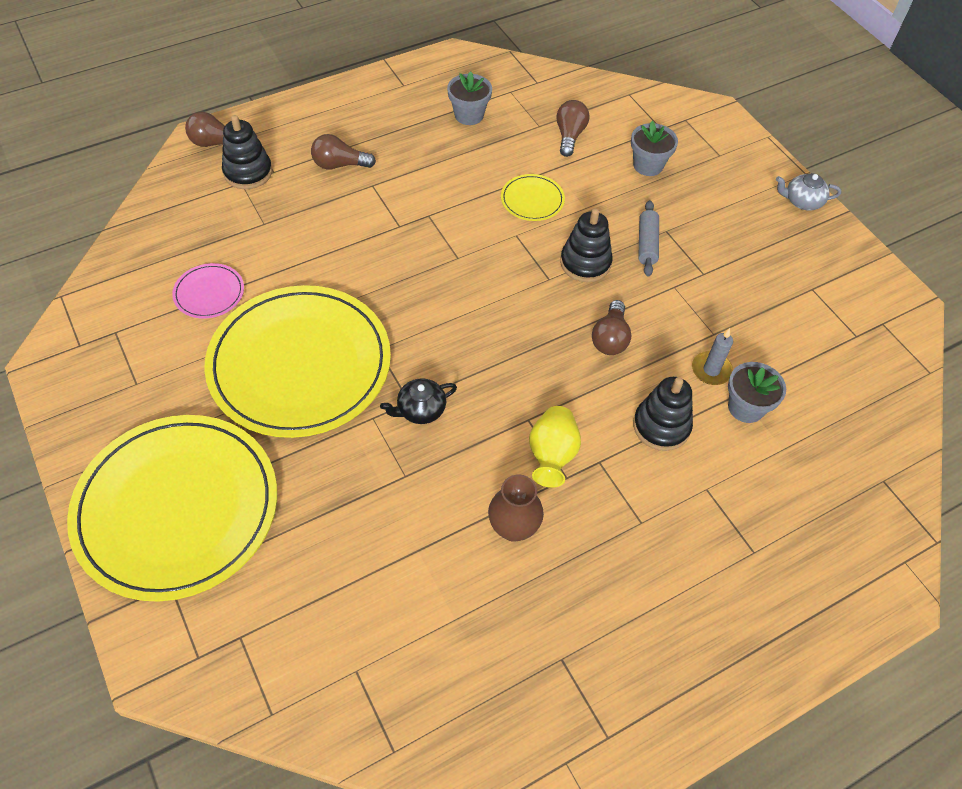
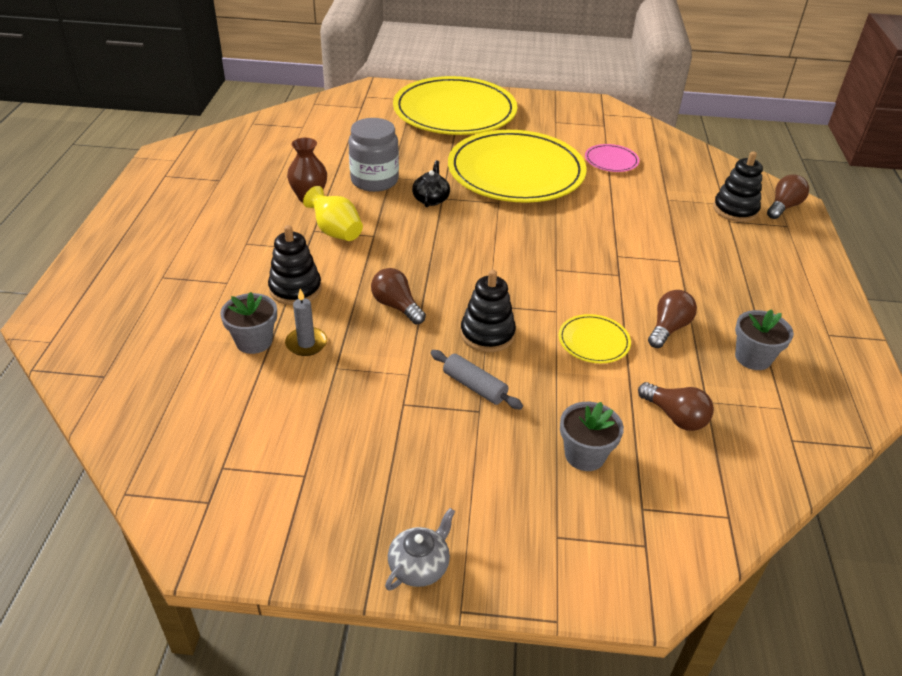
camera: 125 degrees right, 15 degrees down
(339, 165) = (718, 254): brown light bulb -> brown light bulb (668, 328)
(425, 487) = (374, 180): none -> grey jar

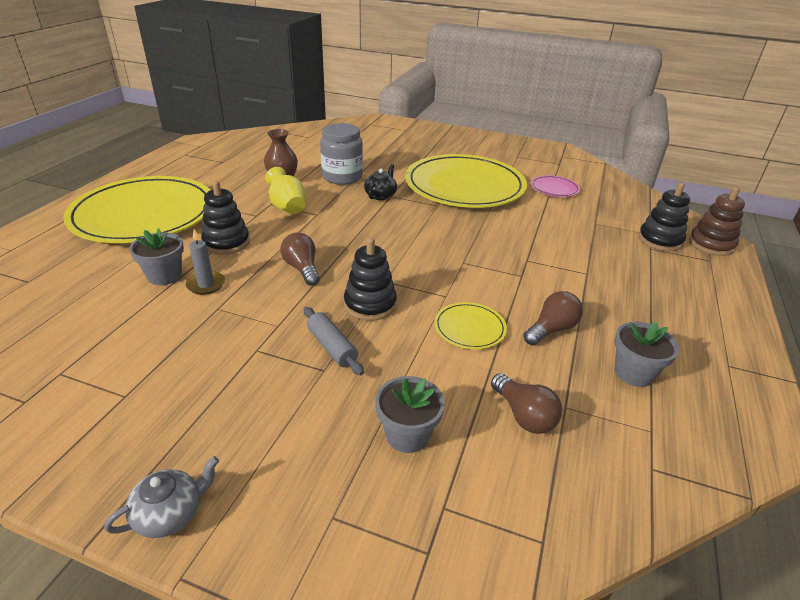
camera: 15 degrees right, 5 degrees down
(454, 111) = (435, 141): yellow plate -> yellow plate (144, 214)
(783, 207) = (711, 244): brown light bulb -> brown stacking toy

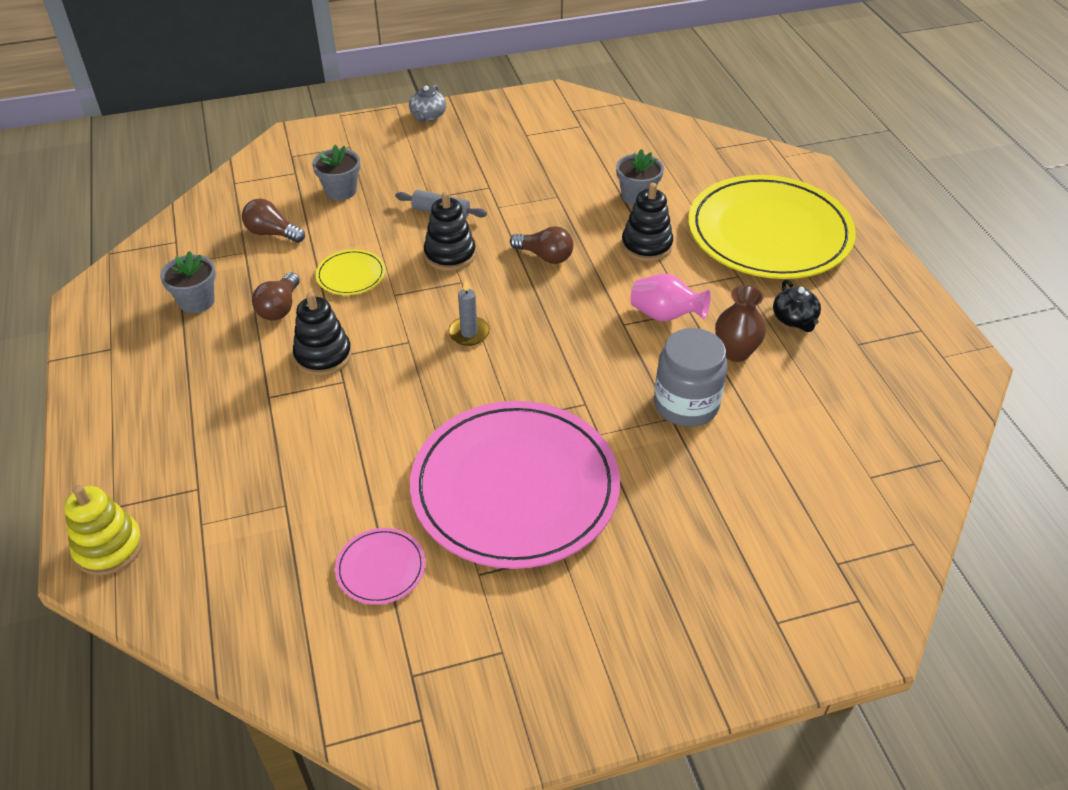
camera: 145 degrees right, 10 degrees up
(206, 285) = (595, 206): grey candle -> grey candle (469, 333)
(287, 207) = (665, 315): yellow vase -> pink vase
(381, 195) = (597, 396): black teapot -> black teapot (794, 319)
(464, 186) = (515, 487): yellow plate -> pink plate
(660, 240) = (185, 515): black stacking toy -> black stacking toy (323, 356)
(711, 244) = (109, 548): brown stacking toy -> yellow stacking toy

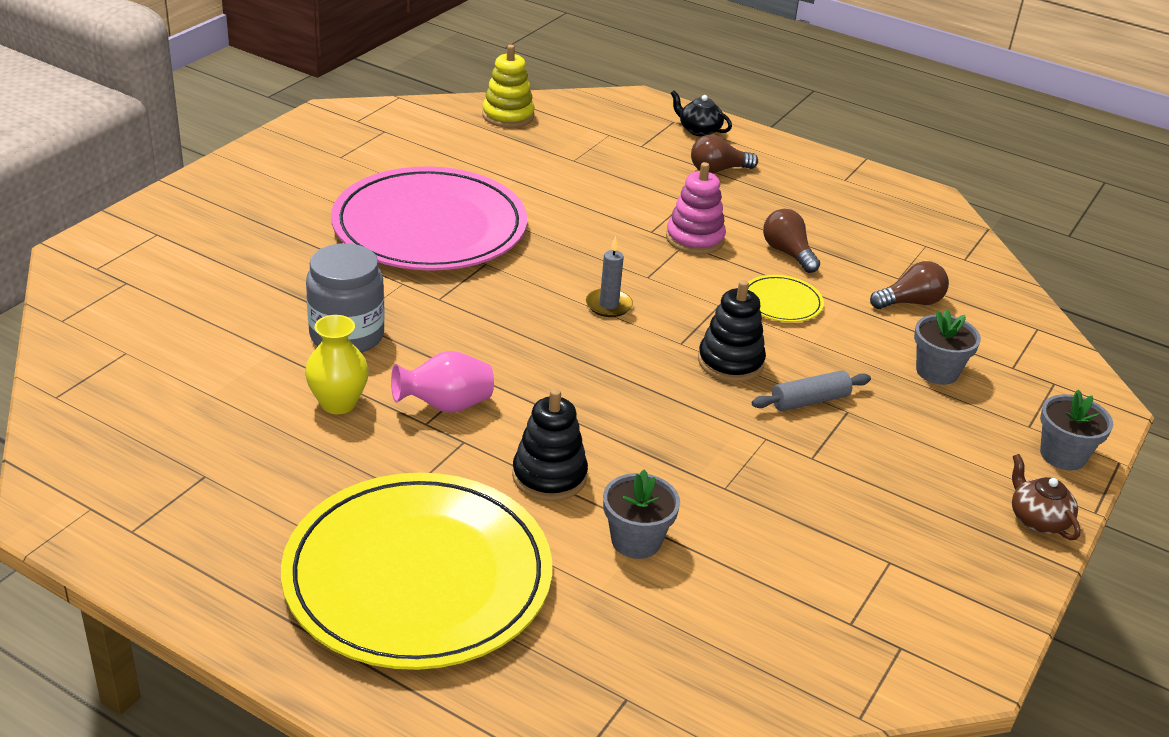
camera: 135 degrees right, 10 degrees down
(109, 548) = (641, 108): yellow stacking toy -> yellow stacking toy (508, 116)
(197, 301) = (854, 229): grey flower pot -> grey flower pot (1063, 455)
(323, 356) = (695, 239): black stacking toy -> pink stacking toy
(381, 568) = (466, 159): pink plate -> none
(428, 116) = (1037, 519): grey teapot -> brown teapot
(545, 256) = (639, 407): brown light bulb -> brown light bulb (718, 170)
(735, 352) = (338, 403): brown vase -> yellow vase
(794, 319) = (299, 469): black teapot -> black teapot (699, 130)

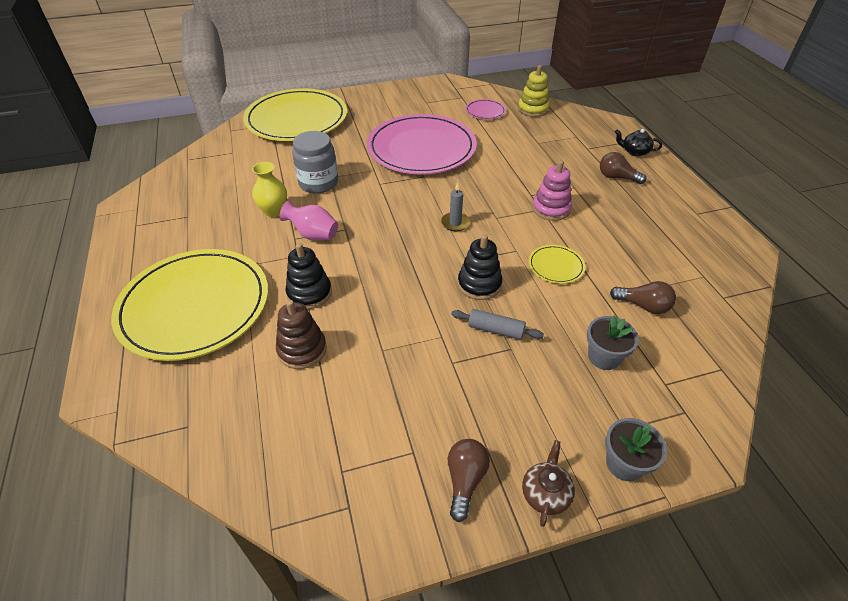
camera: 45 degrees right, 10 degrees up
(161, 257) = (296, 119): none -> yellow plate
(447, 141) = (485, 111): none -> pink plate
(636, 540) = (302, 350): grey flower pot -> brown stacking toy
(699, 130) = (634, 152): black teapot -> black teapot turned 60 degrees counterclockwise
(787, 253) = (598, 240): brown light bulb -> brown light bulb (465, 480)

